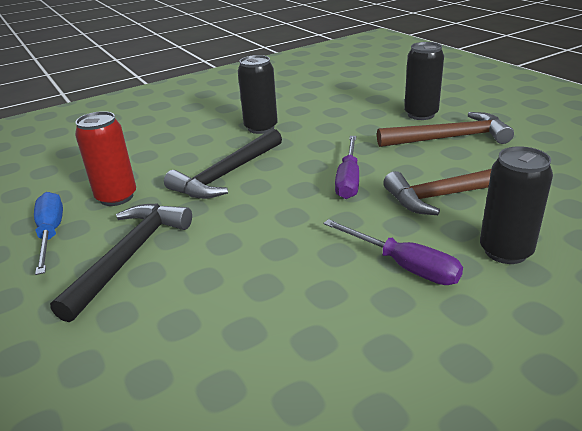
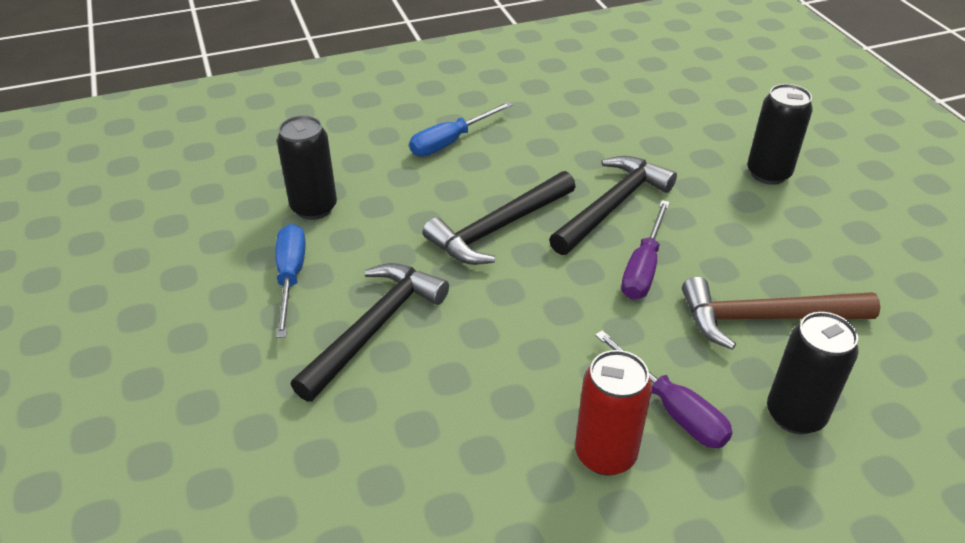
camera: 10 degrees right, 10 degrees up
(116, 197) = (366, 237): red can -> red can (605, 454)
(179, 131) = (450, 141): none -> blue screwdriver
(261, 128) = (554, 156): black can -> black can (314, 208)
(313, 148) = (612, 206): none -> black hammer
(449, 138) = (791, 224): brown hammer -> none

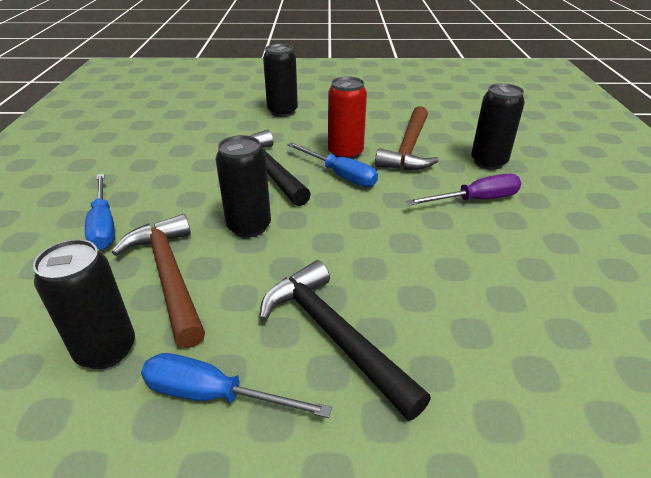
camera: 70 degrees left, 5 degrees down
(404, 205) = (169, 275): none -> brown hammer
(498, 228) = (249, 227): black hammer -> black can
(605, 454) = (512, 237): red can -> red can (345, 153)
(643, 268) = (340, 175): purple screwdriver -> blue screwdriver

